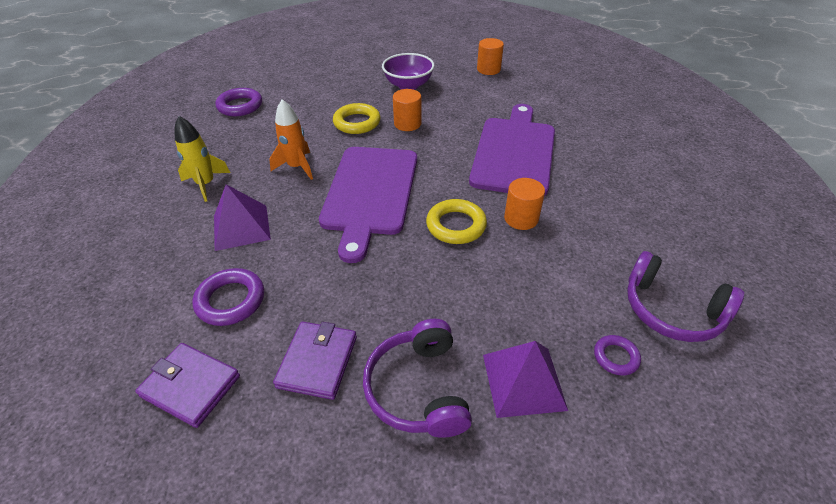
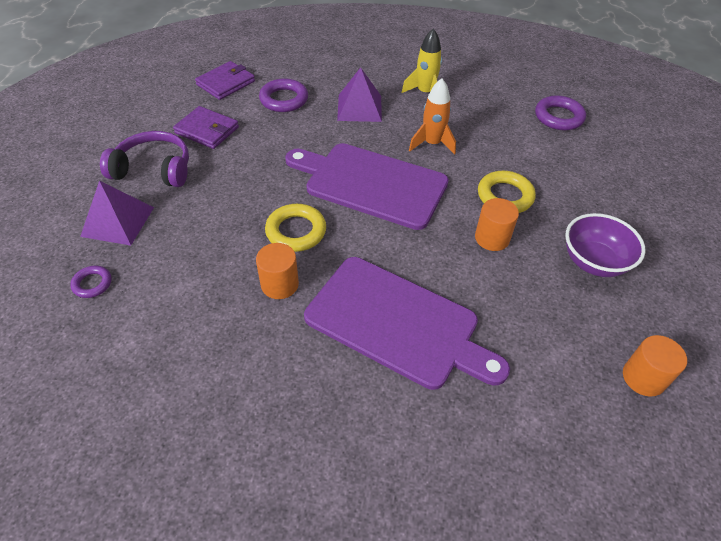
camera: 105 degrees right, 5 degrees up
(671, 310) = (99, 352): purple headphones -> none

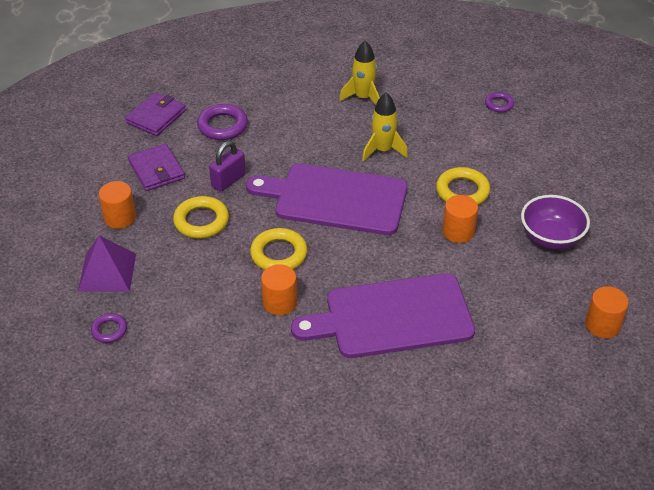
camera: 10 degrees left, 5 degrees down
(153, 169) = (120, 218): purple headphones -> orange cylinder
(207, 130) = (156, 170): purple wallet -> purple wallet turned 45 degrees clockwise
(230, 185) = (201, 221): none -> yellow ring
(271, 150) = (228, 180): none -> purple padlock
(359, 108) = (302, 123): purple pyramid -> none
(397, 323) = (392, 317): purple cutting board -> purple cutting board turned 150 degrees clockwise
(432, 144) = (383, 150): orange rocket -> yellow rocket
(558, 117) = (499, 104): purple ring -> purple ring, size x0.59

